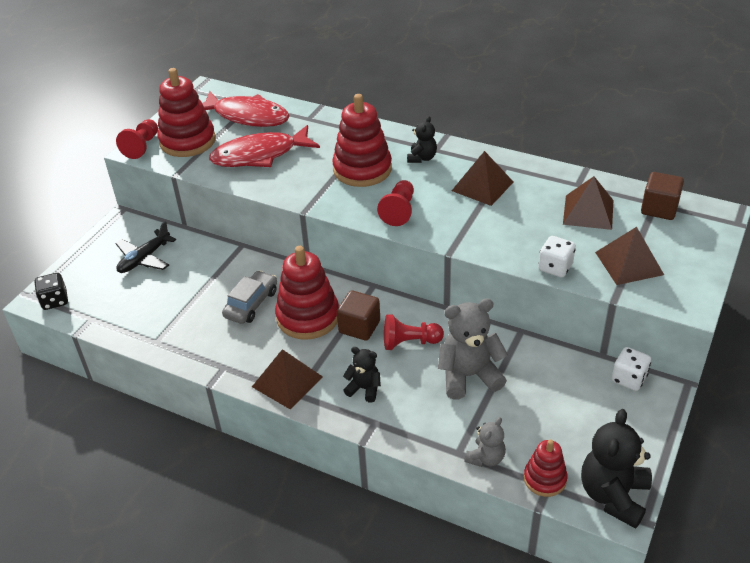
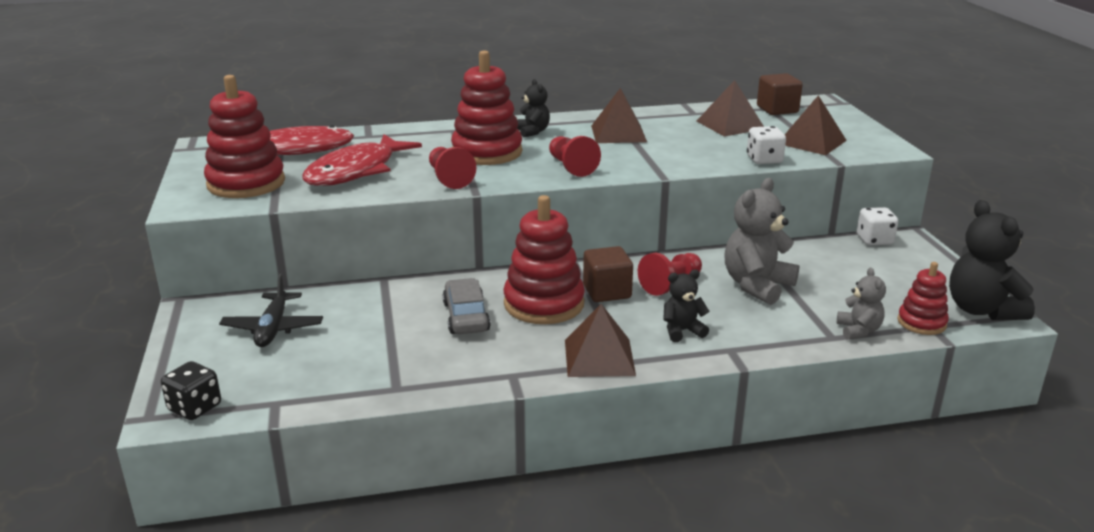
camera: 40 degrees left, 15 degrees down
(142, 146) = (189, 201): red pawn -> red pawn (449, 178)

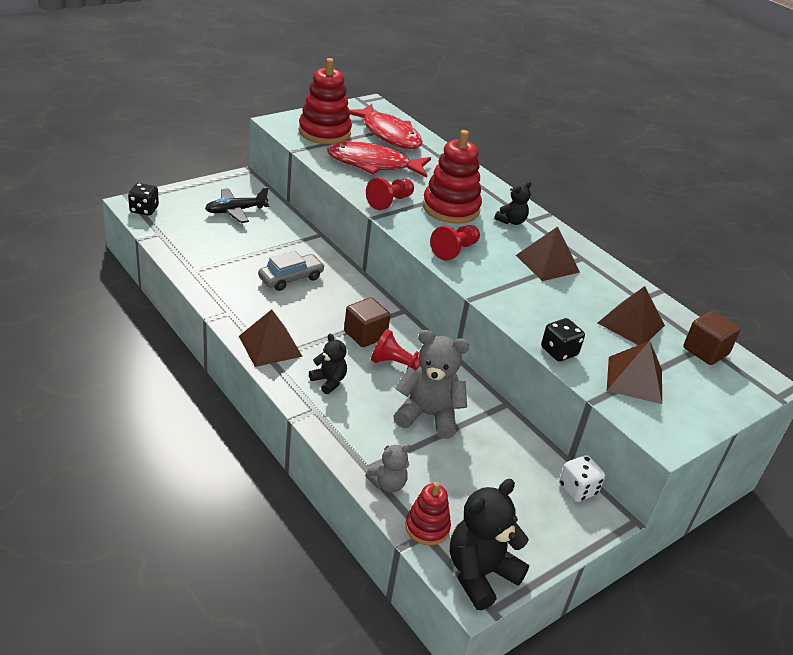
camera: 60 degrees right, 10 degrees up
(544, 304) = (328, 308): red stacking toy -> none
(764, 160) = (559, 351): white dice -> black dice

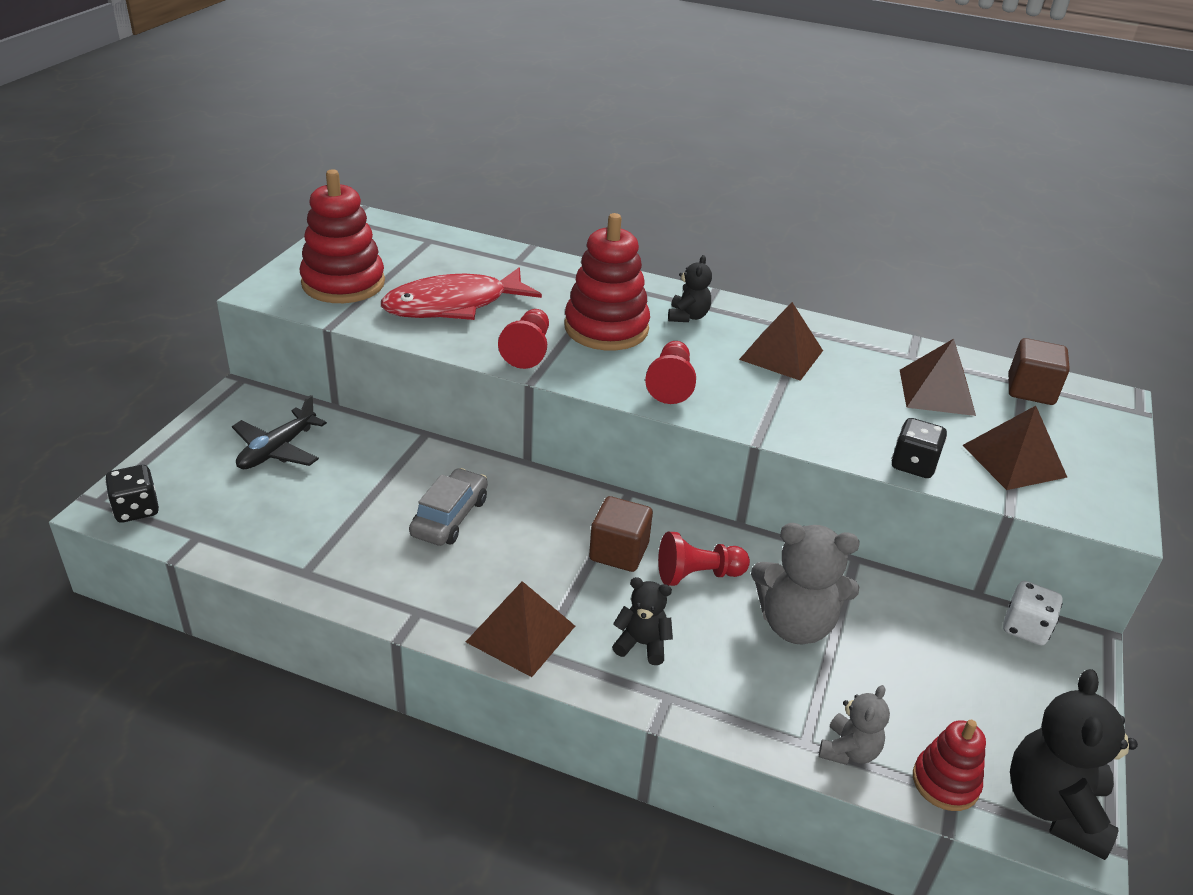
camera: 30 degrees left, 0 degrees up
(388, 134) = (427, 255): red fish -> none
(428, 415) = (795, 624): grey teddy bear -> grey teddy bear turned 150 degrees counterclockwise

